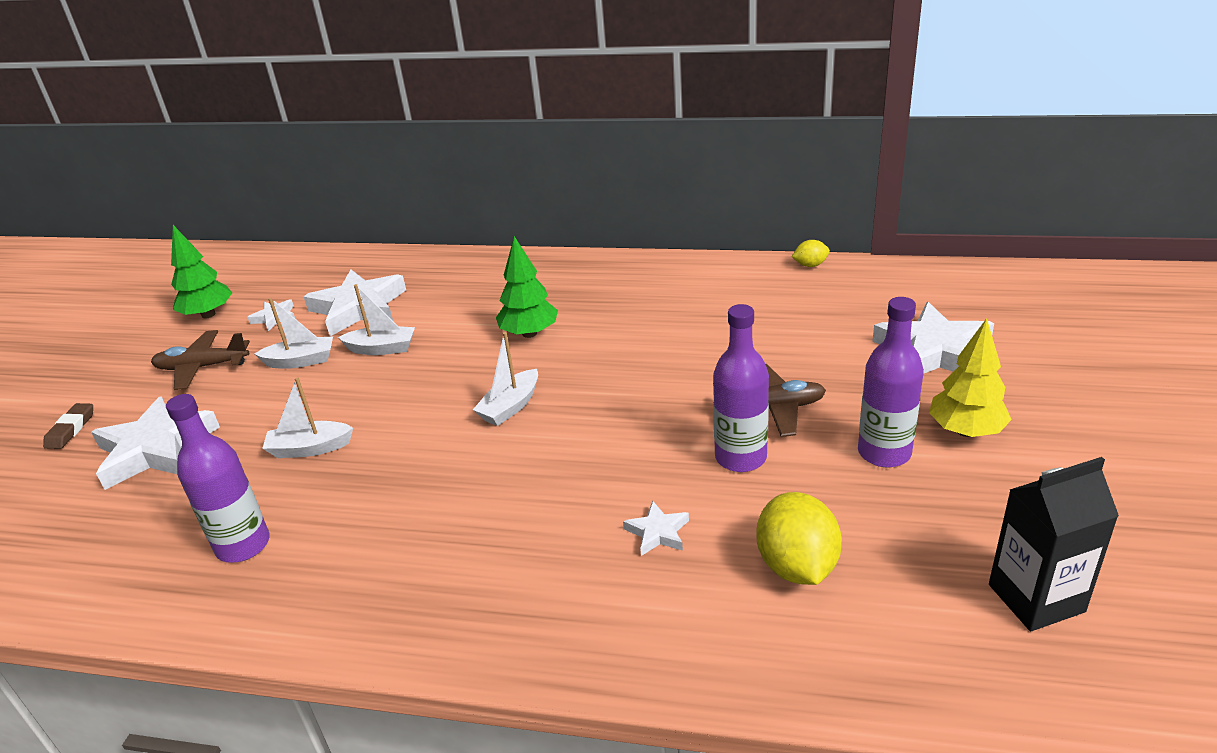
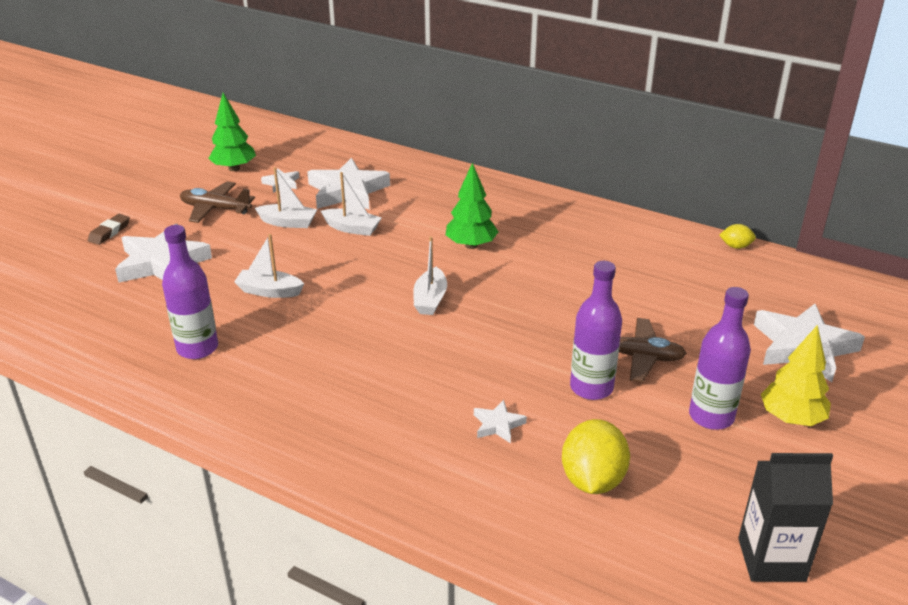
camera: 15 degrees right, 0 degrees up
(510, 407) = (430, 299): white boat -> white boat turned 45 degrees counterclockwise

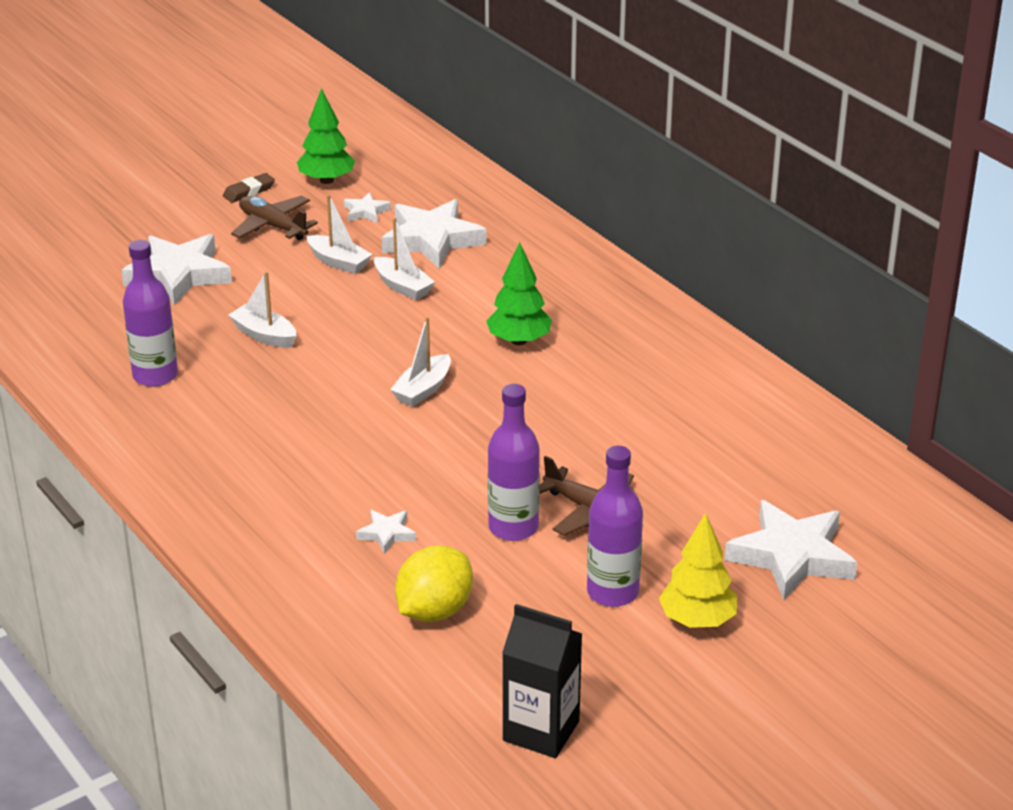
camera: 25 degrees right, 0 degrees up
(109, 232) = (148, 226): brown eraser -> brown eraser (249, 191)
(735, 246) = (834, 424): yellow lemon -> none

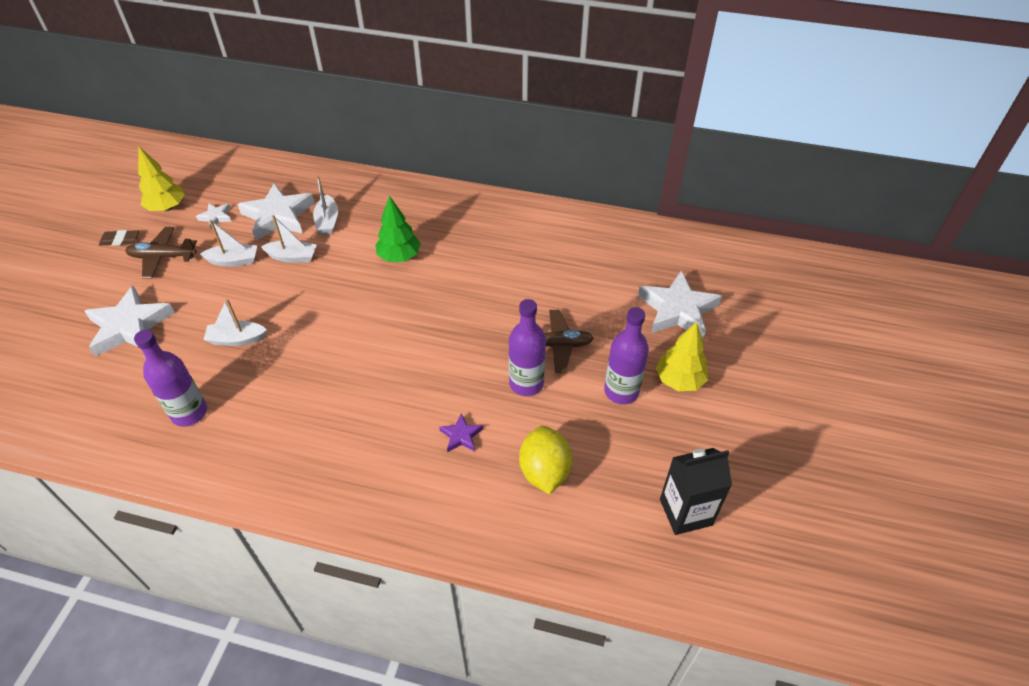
camera: 40 degrees left, 15 degrees up
(249, 191) = (120, 240): brown eraser -> brown eraser turned 75 degrees clockwise
(326, 180) = (167, 207): green tree -> yellow tree
(387, 534) = (461, 436): white star -> purple star
(423, 390) = (378, 321): white boat -> white boat (327, 221)

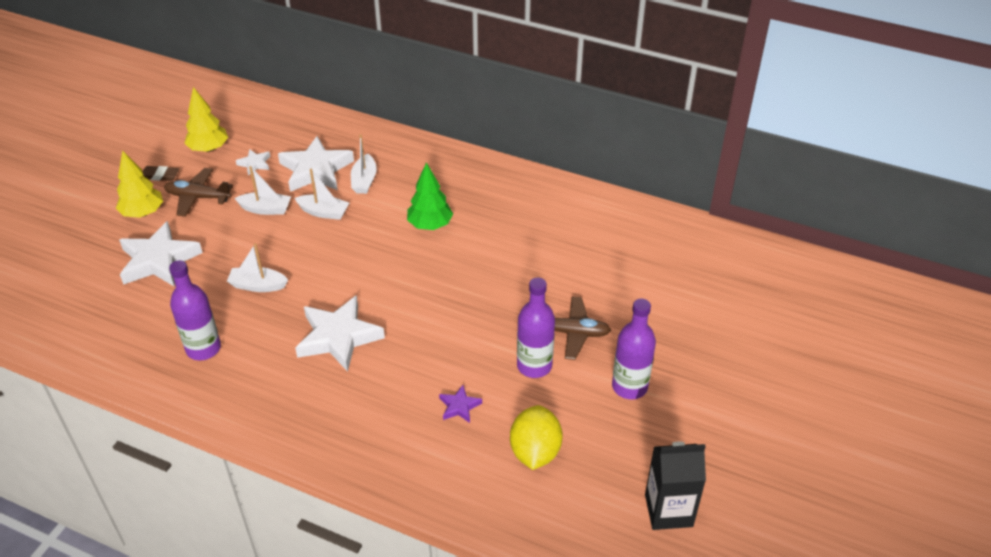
camera: 10 degrees right, 5 degrees down
(678, 310) = (707, 314): white star -> white star (338, 337)
(679, 380) = (692, 384): yellow tree -> yellow tree (143, 213)

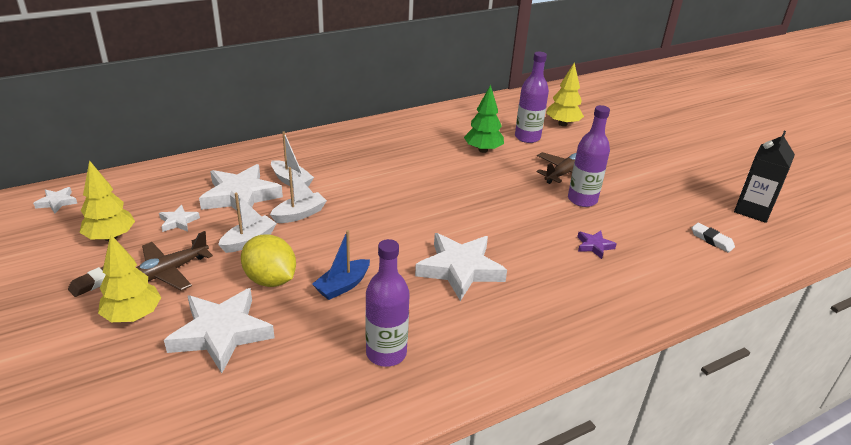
camera: 55 degrees left, 10 degrees down
(222, 100) = (57, 202): none -> white star
(258, 285) = (342, 286): white boat -> blue boat
(430, 225) = (386, 176): green tree -> green tree (483, 150)
(535, 452) = (665, 235): yellow lemon -> yellow lemon (270, 280)
(564, 492) = (711, 240): none -> white eraser
(629, 387) = (634, 176): purple bottle -> purple bottle (527, 137)
(678, 287) = (562, 124): none -> yellow tree

